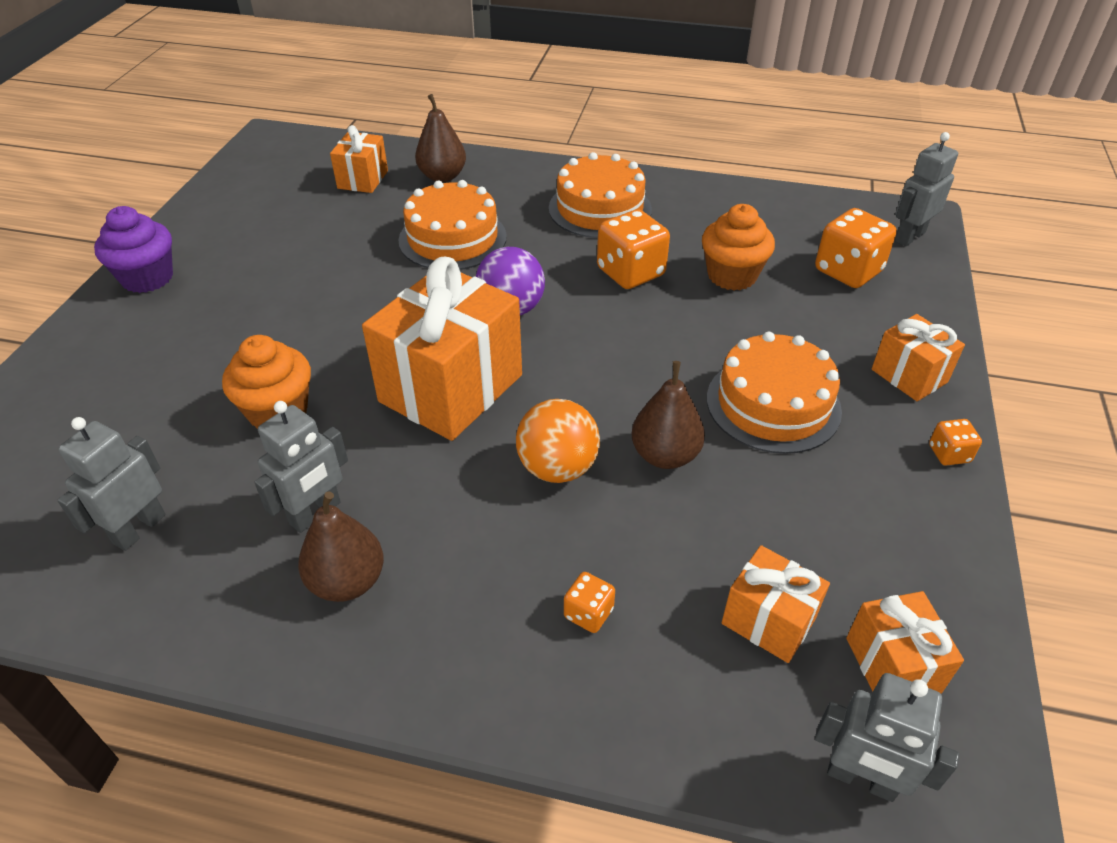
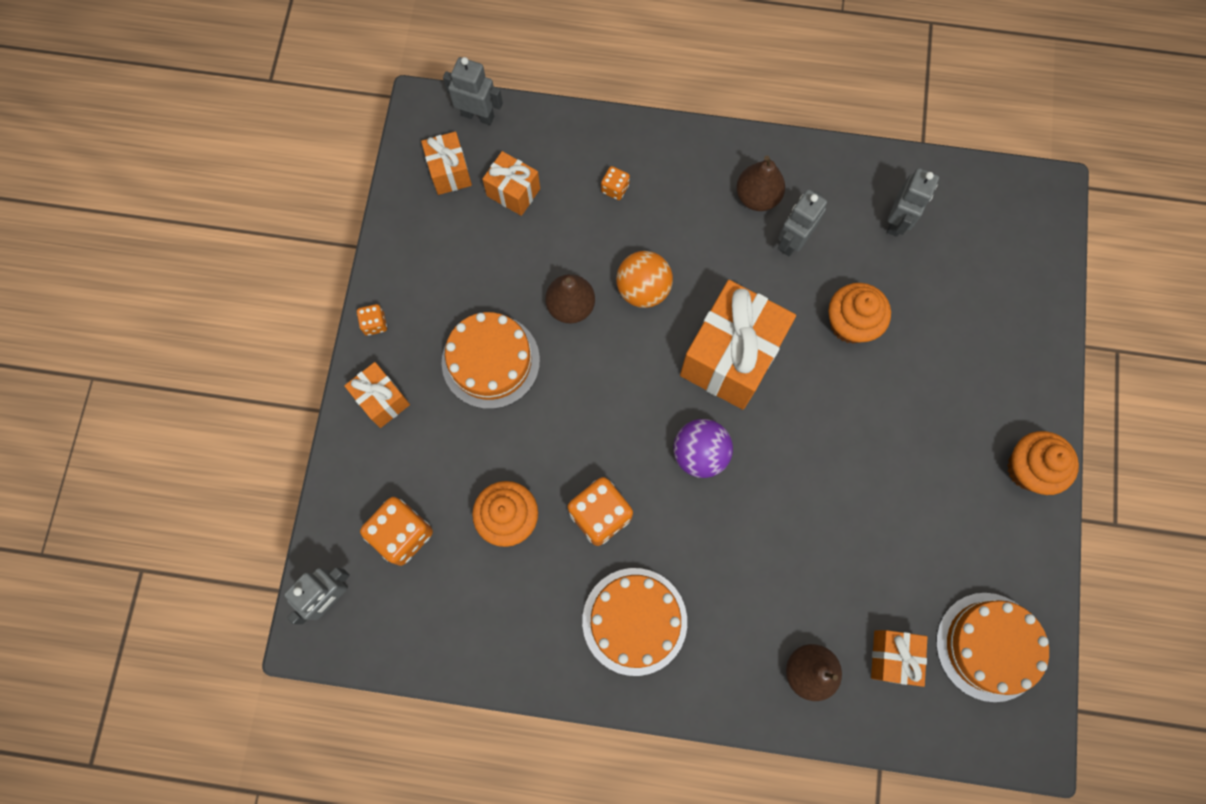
camera: 175 degrees right, 30 degrees up
(147, 278) = (1028, 469): purple cupcake -> orange cupcake
(452, 238) = (772, 555): orange cake -> orange cake (989, 646)

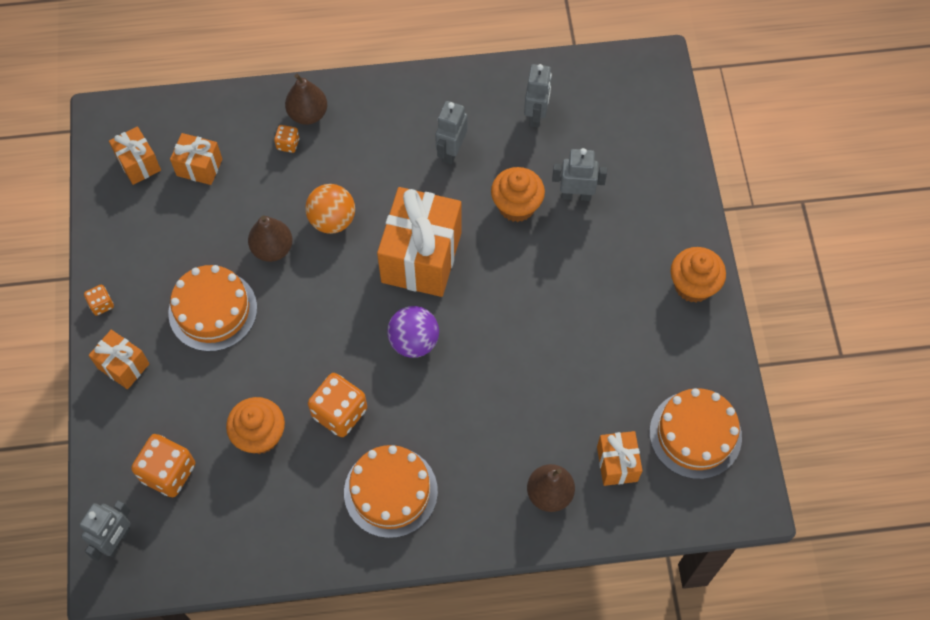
camera: 15 degrees left, 10 degrees down
(478, 115) = (152, 112): grey robot -> grey robot (576, 195)
(757, 197) = (412, 122): brown pear -> brown pear (308, 114)

